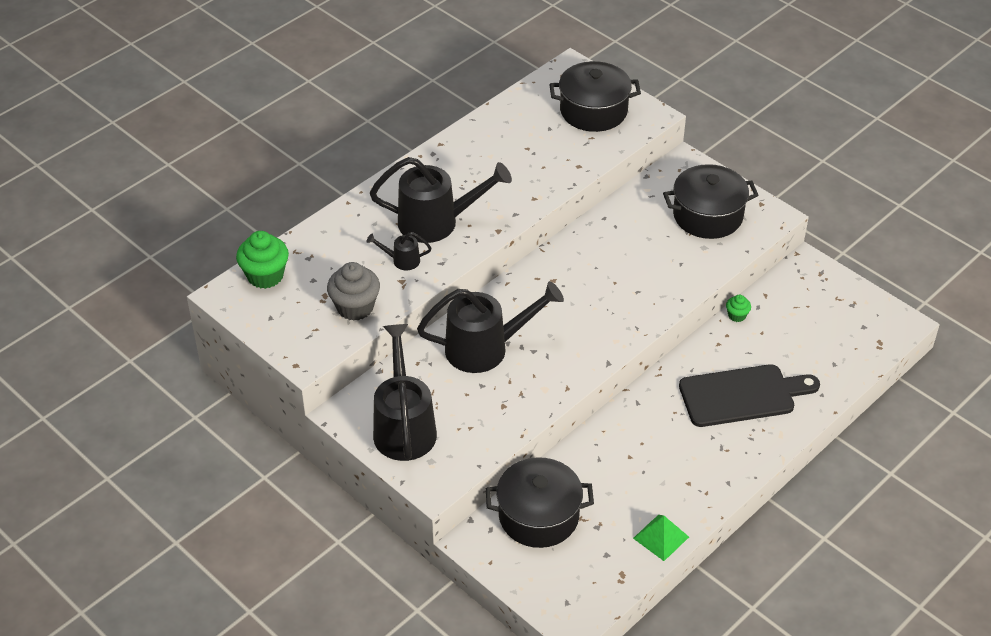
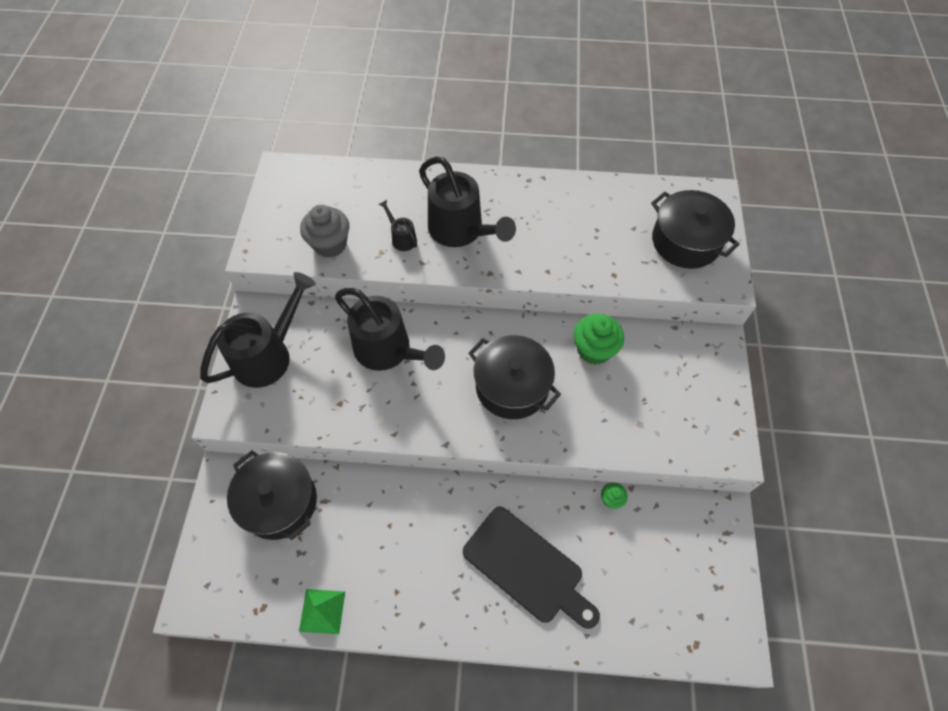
camera: 50 degrees right, 15 degrees up
(265, 276) = (316, 176): green cupcake -> green cupcake (594, 350)
(707, 216) = (678, 402): black pot -> black pot (512, 387)

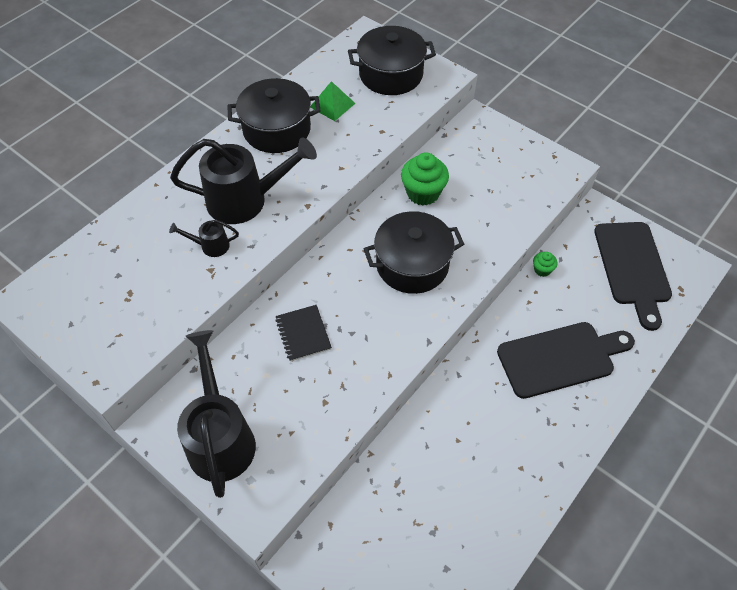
camera: 55 degrees left, 5 degrees down
(279, 502) = (370, 524): black pot -> black pot (277, 130)
(322, 611) = (501, 540): green pyramid -> green pyramid (332, 105)
(330, 244) = (161, 305): grey cupcake -> none
(388, 351) = (303, 334): black watering can -> black notebook
(682, 582) = (632, 267): none -> black cutting board

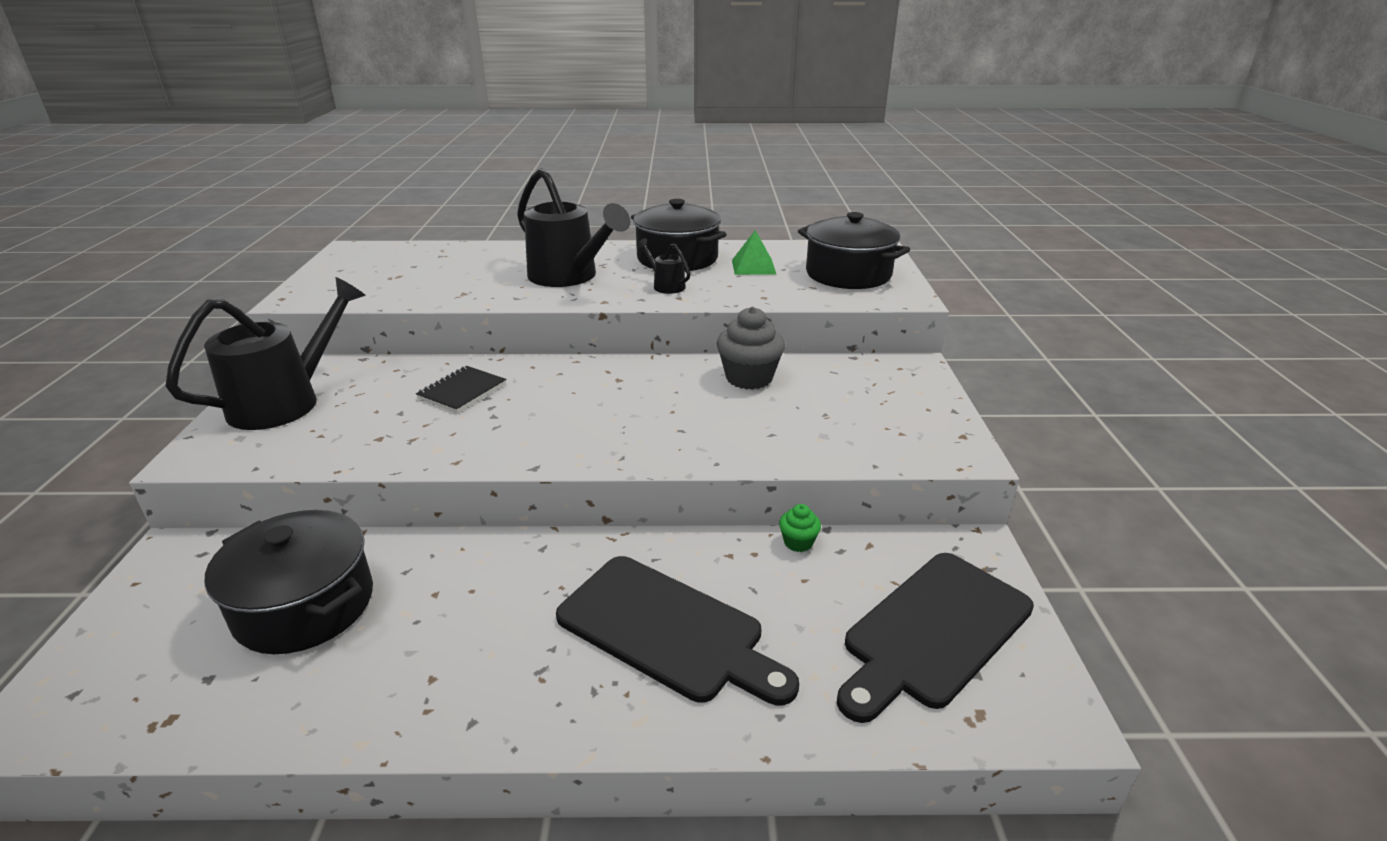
camera: 50 degrees right, 25 degrees down
(210, 246) = (492, 283): black watering can -> black watering can (665, 285)
(412, 264) = (636, 412): black pot -> black pot (304, 605)
(423, 193) = (749, 378): green cupcake -> grey cupcake

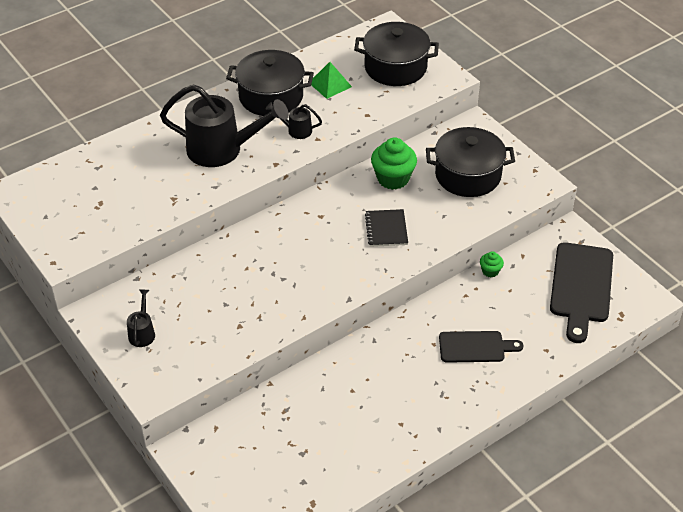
camera: 35 degrees left, 15 degrees up
(286, 401) = (142, 332): black watering can -> black watering can, size x0.45
(304, 605) = (298, 431): black pot -> black pot (468, 175)
(462, 391) = (240, 270): black notebook -> black notebook (386, 229)
(667, 630) = (475, 347): black cutting board -> black cutting board, size x0.62
(749, 378) = (393, 178): grey cupcake -> green cupcake

